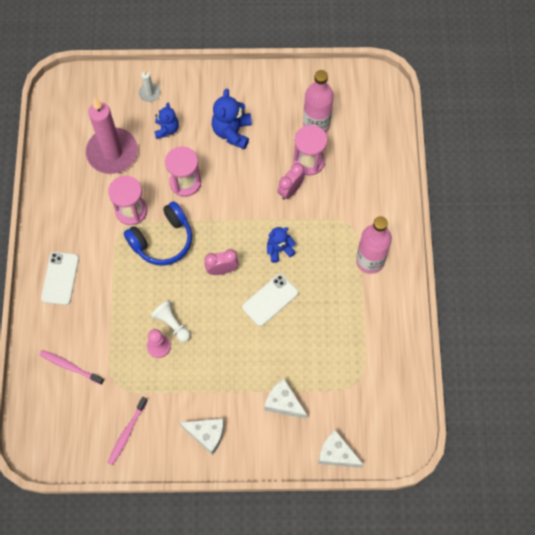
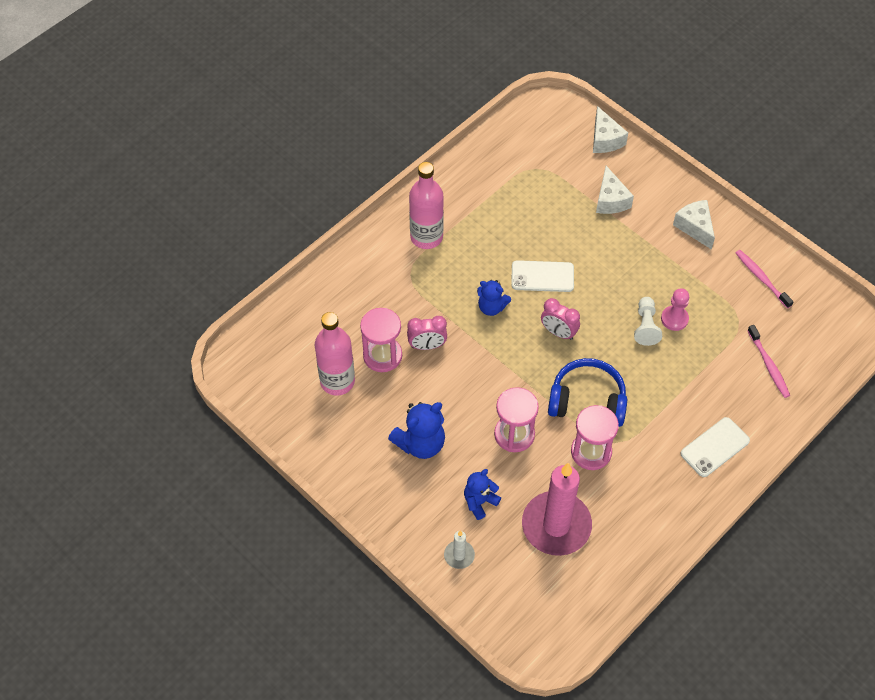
camera: 135 degrees left, 10 degrees down
(127, 433) = (761, 278): pink toothbrush -> pink toothbrush turned 105 degrees counterclockwise

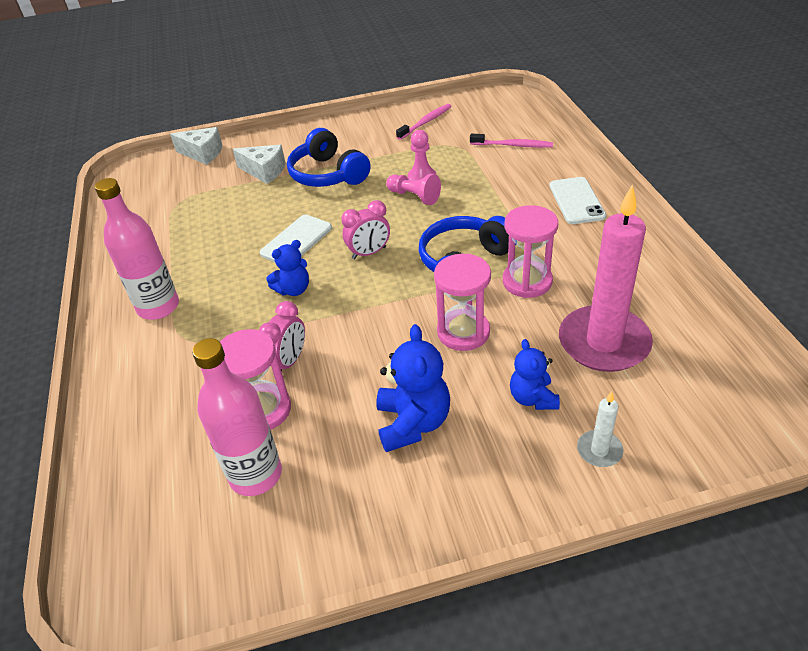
camera: 55 degrees left, 15 degrees down
(635, 248) = (328, 174): none -> blue headphones
(646, 326) = (414, 196): white pawn -> pink pawn
(695, 227) = (343, 137): white cheese -> none
(761, 278) = (426, 122): pink toothbrush -> pink toothbrush turned 135 degrees clockwise

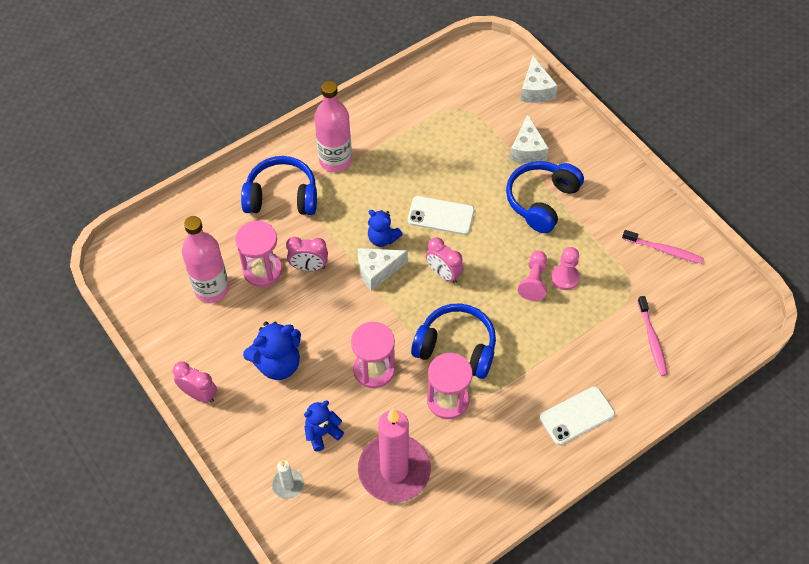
camera: 65 degrees right, 15 degrees up
(168, 367) = (282, 197): none -> blue headphones
(333, 302) = (377, 271): none -> white cheese
(421, 529) = (199, 394): none -> pink clock

